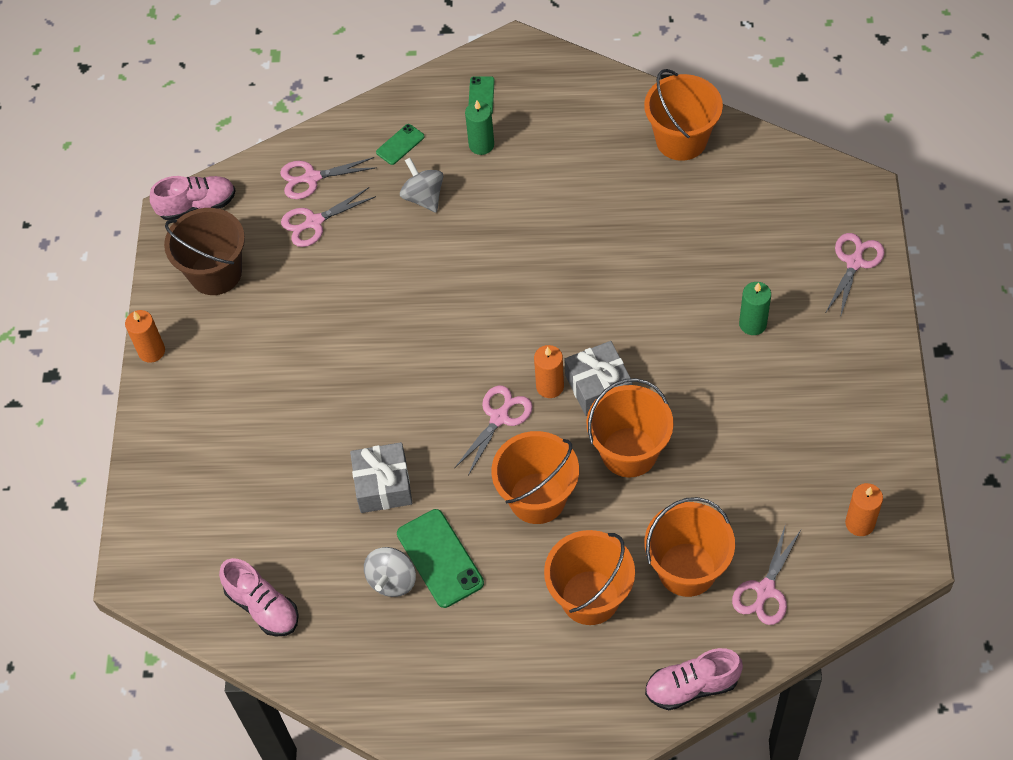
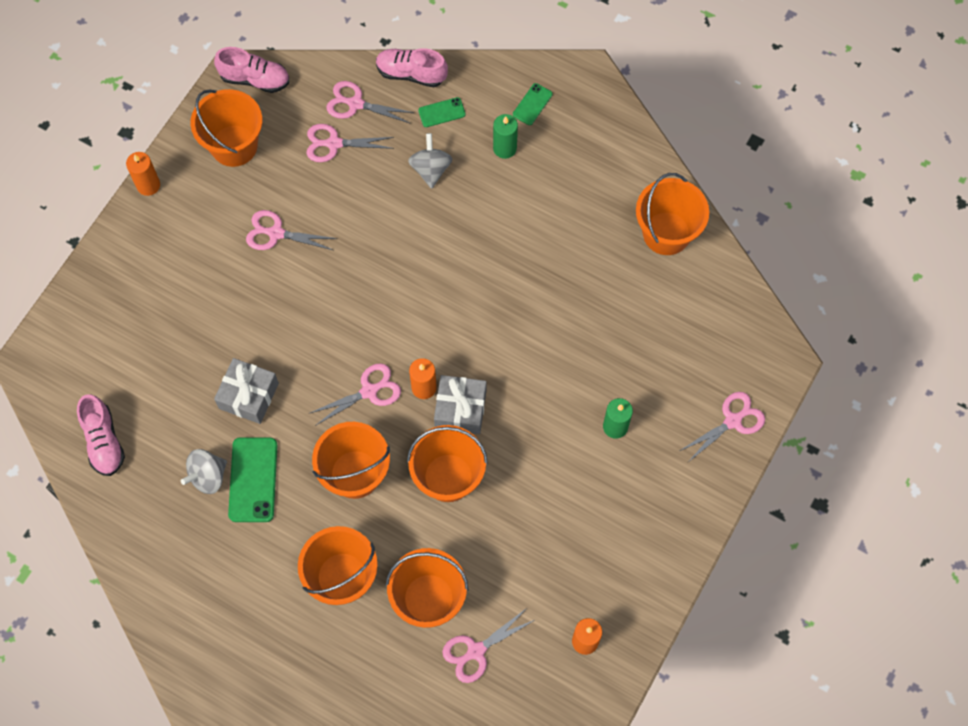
camera: 25 degrees right, 10 degrees up
(215, 273) = (234, 145): brown bucket -> orange bucket
(311, 328) = (276, 233): none -> pink scissors
(691, 686) = (370, 693): pink shoe -> pink shoe (411, 73)

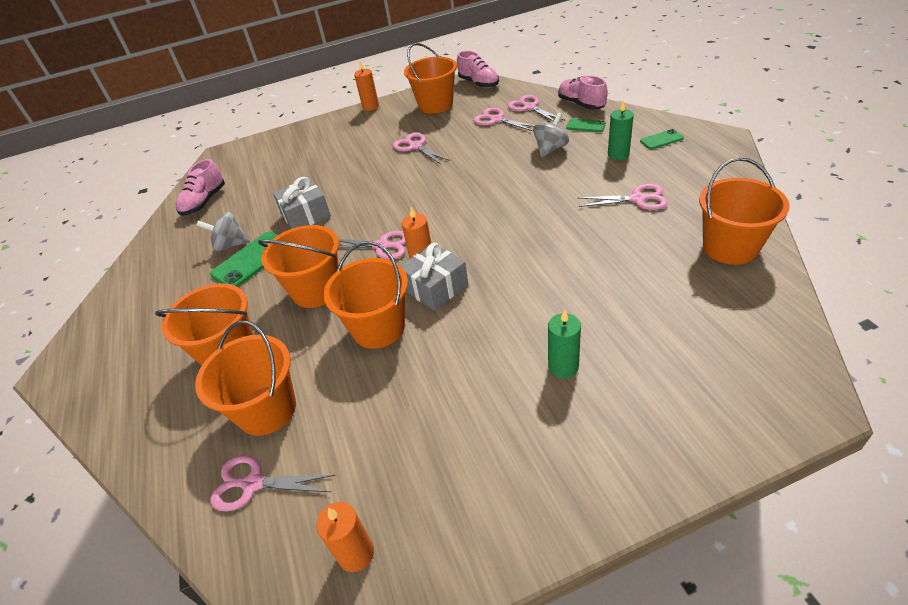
camera: 45 degrees right, 25 degrees down
(732, 421) = (706, 429): pink scissors -> pink scissors (637, 199)

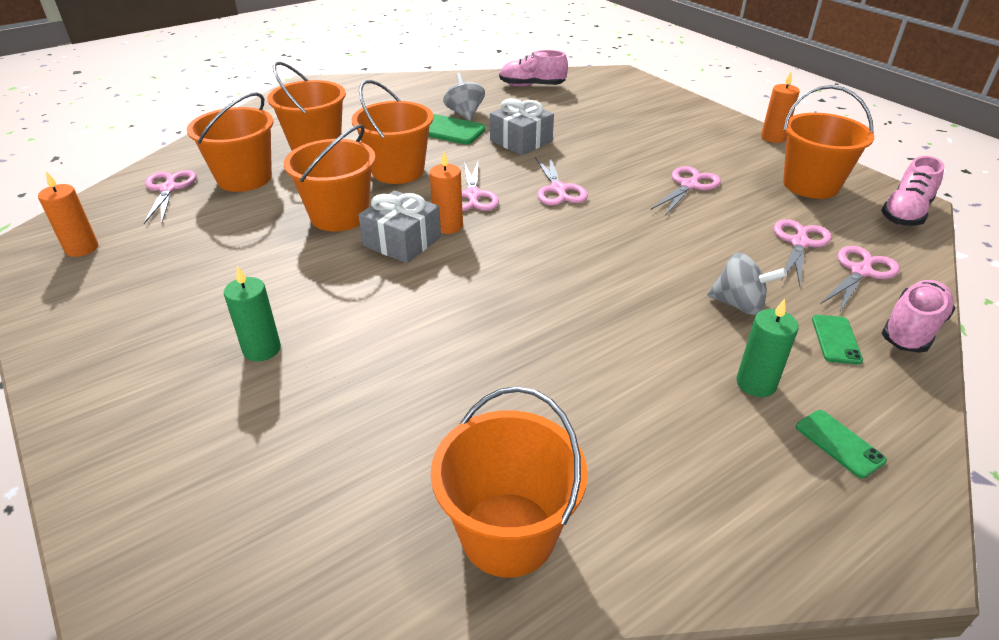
camera: 70 degrees right, 5 degrees down
(637, 199) = (624, 410): pink scissors -> pink scissors (558, 189)

